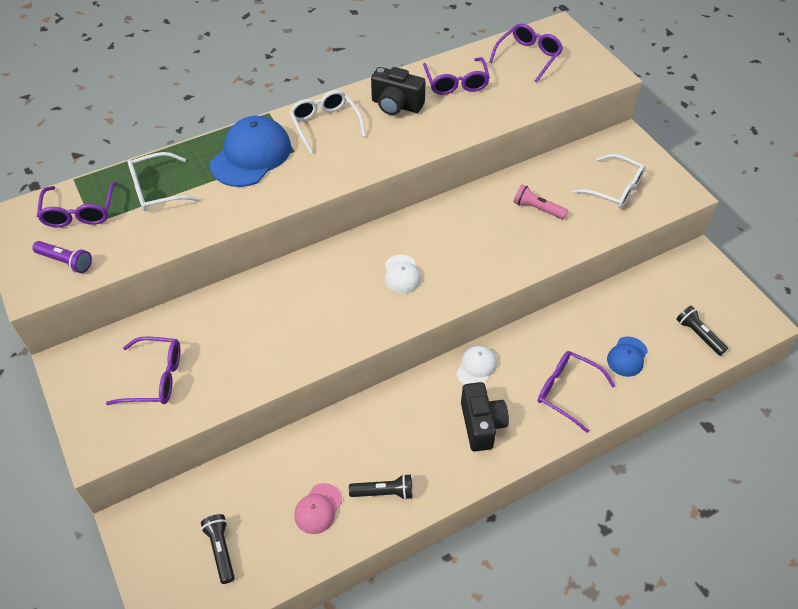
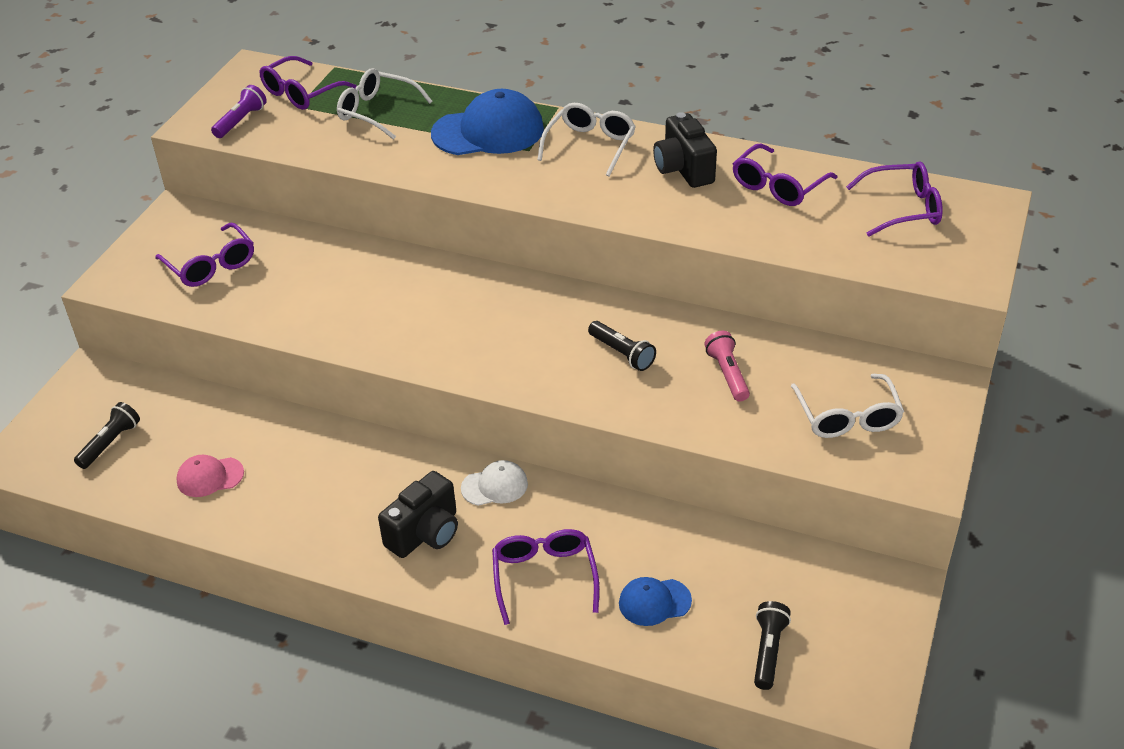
camera: 50 degrees right, 10 degrees down
(66, 261) = (241, 121): purple flashlight -> purple flashlight turned 135 degrees counterclockwise
(384, 492) = (271, 510): black flashlight -> black flashlight (622, 353)
(402, 274) = (505, 333): white cap -> none

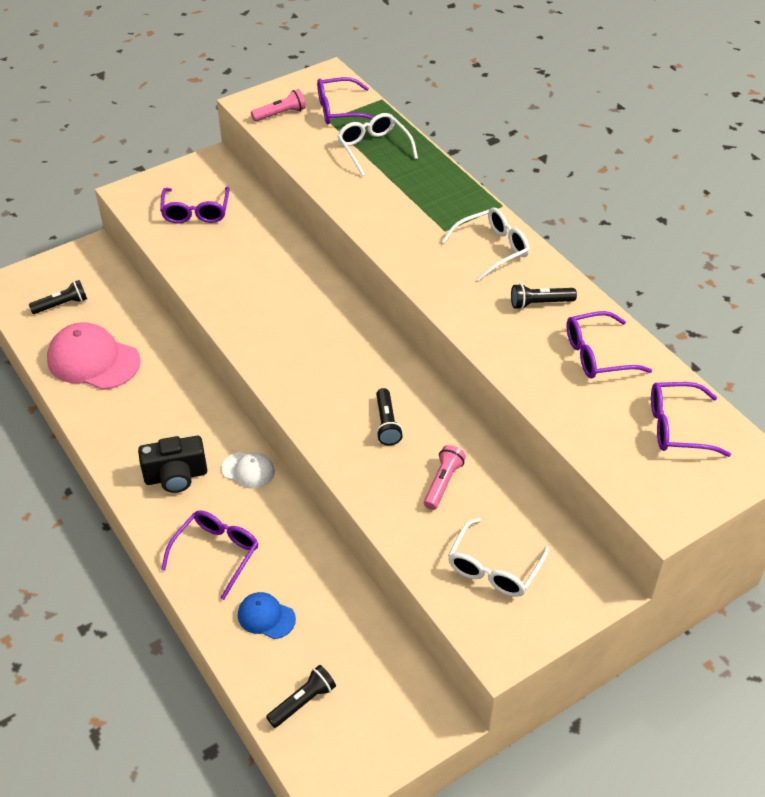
camera: 35 degrees right, 5 degrees up
(210, 477) = (93, 360): pink cap -> pink cap, size x1.92
(241, 121) = (280, 114): purple flashlight -> pink flashlight
(488, 131) = (432, 201): blue cap -> none
(683, 169) = (540, 303): black camera -> black flashlight
(903, 208) = (677, 427): purple glasses -> purple glasses turned 150 degrees clockwise

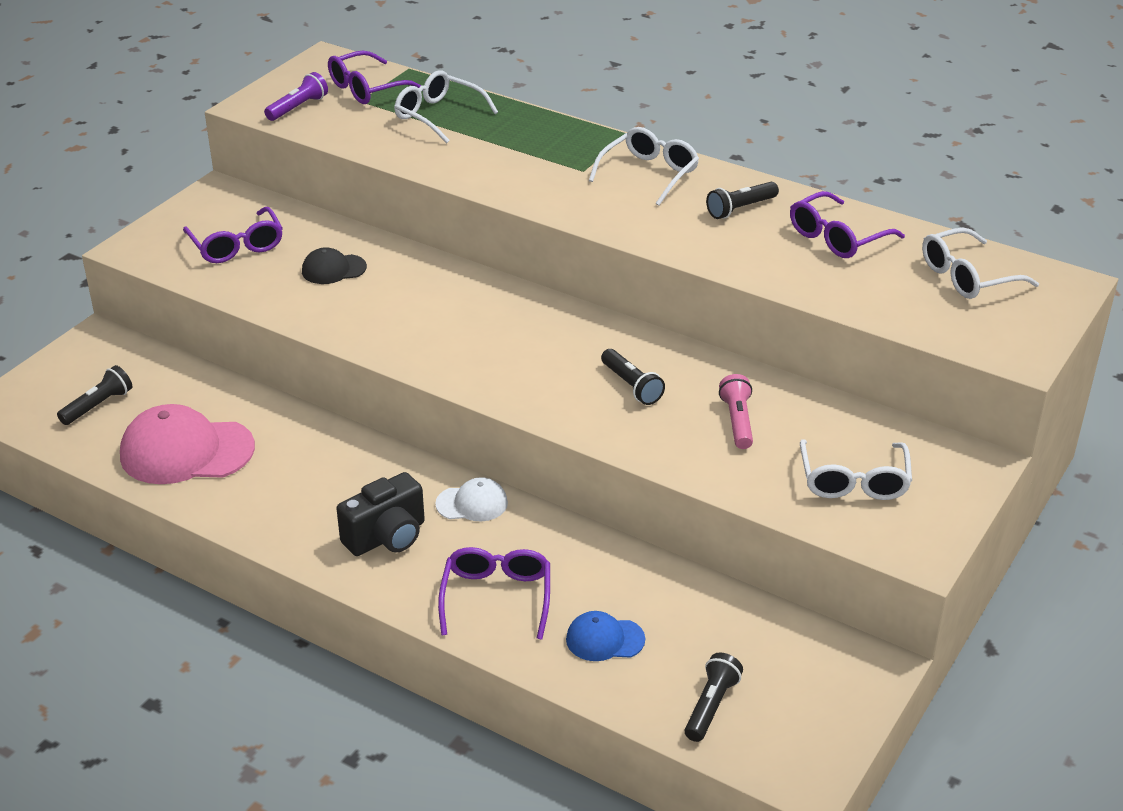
camera: 25 degrees left, 10 degrees down
(246, 252) = (333, 269): none -> black cap
(280, 114) = (298, 107): pink flashlight -> purple flashlight
(677, 427) = (967, 276): purple glasses -> white glasses

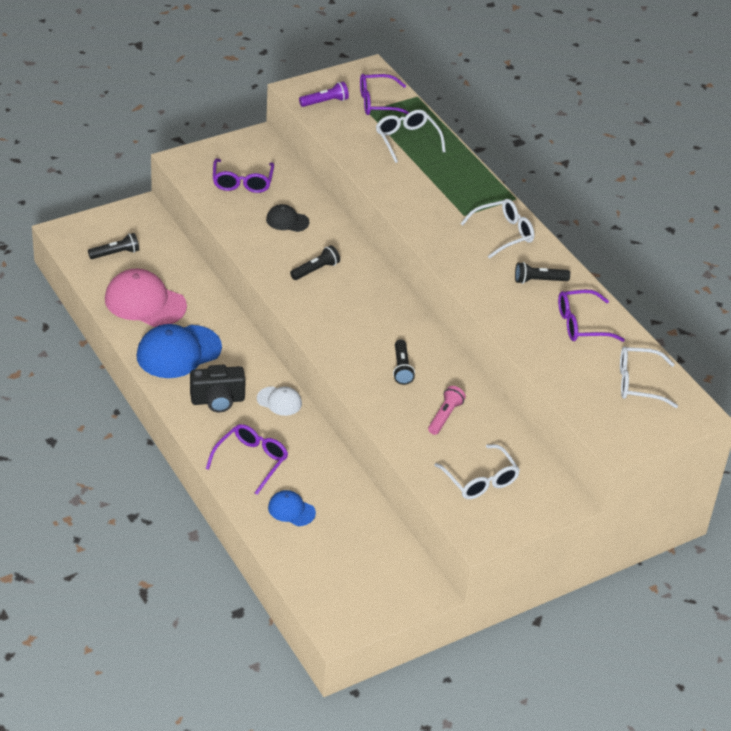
camera: 25 degrees right, 5 degrees up
(282, 496) = (178, 352): none -> blue cap
(711, 706) = (319, 571): black flashlight -> black flashlight (316, 270)
(853, 481) = (480, 480): white glasses -> white glasses turned 60 degrees counterclockwise

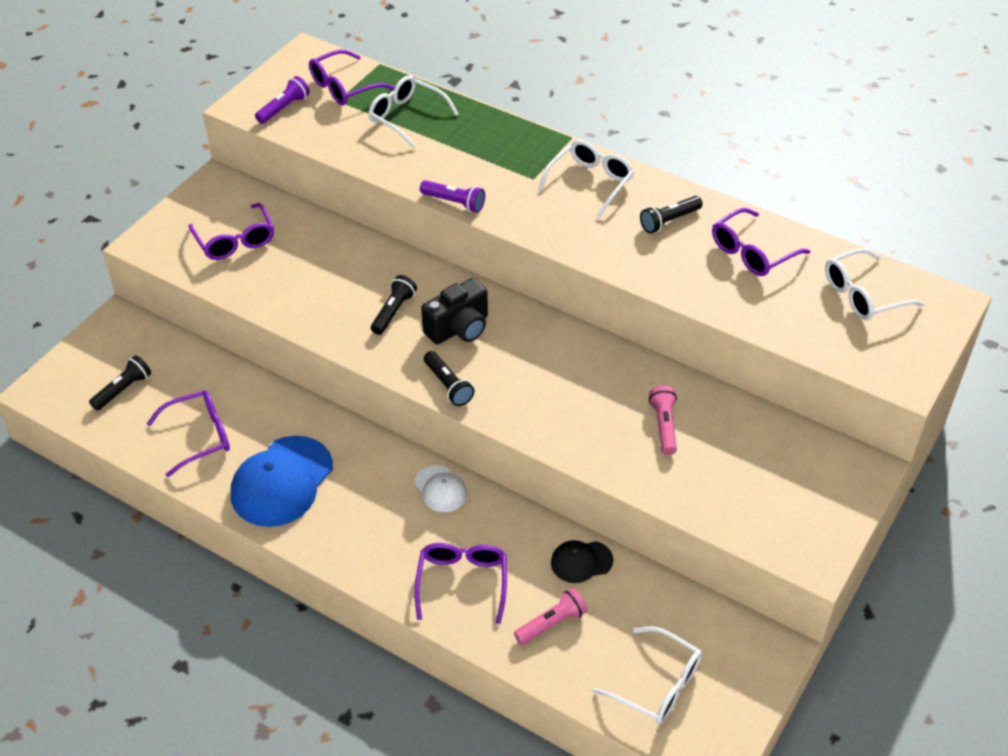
camera: 25 degrees left, 5 degrees up
(145, 302) = (200, 436): pink cap -> purple glasses
(218, 400) = (370, 522): black camera -> black camera (459, 328)
(279, 401) = (440, 489): white cap -> white cap turned 60 degrees clockwise
(287, 221) = (319, 266): black cap -> black cap (581, 561)
(291, 510) = (552, 623): blue cap -> pink flashlight
(395, 209) = (454, 203): none -> purple flashlight
(401, 368) = (574, 389): black flashlight -> black flashlight (448, 385)
(480, 480) = (760, 487): white glasses -> white glasses (657, 685)

